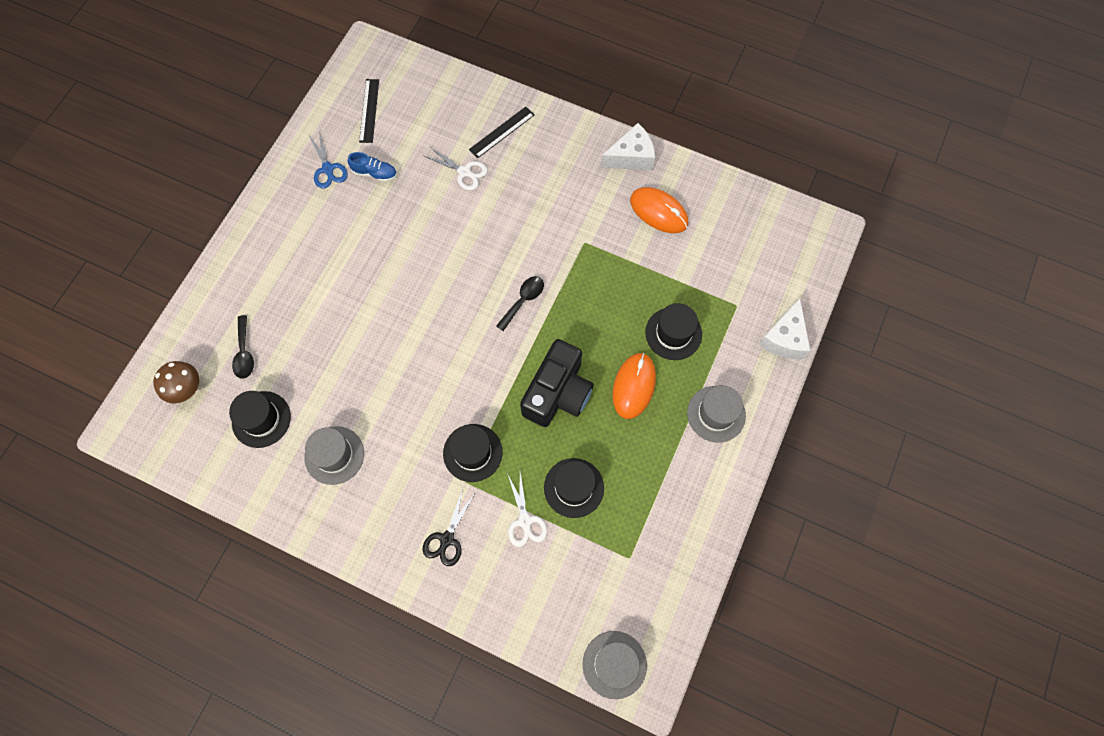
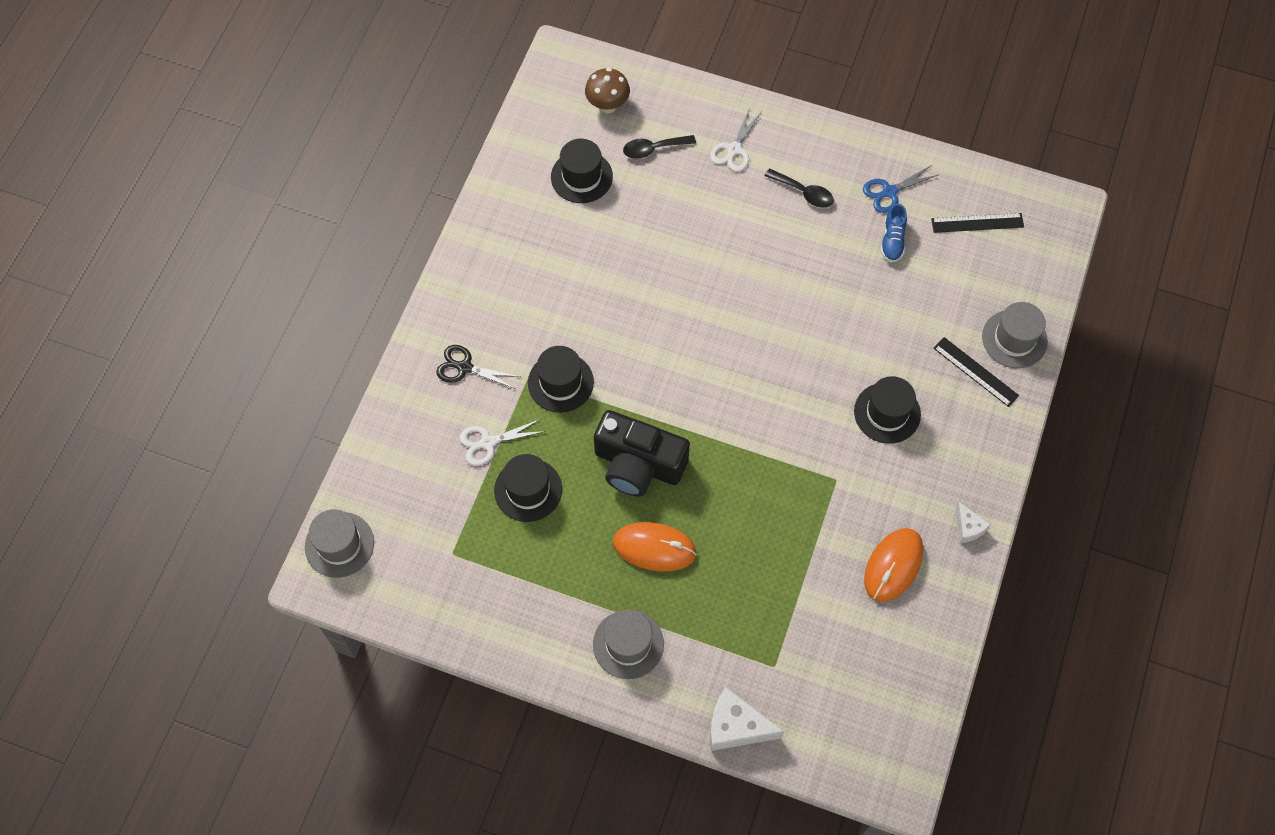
camera: 85 degrees right, 5 degrees down
(334, 455) = (548, 249): grey hat -> grey hat (1014, 339)
(464, 172) = (911, 336): white scissors -> white scissors (734, 149)
(523, 300) = (749, 417): black spoon -> black spoon (804, 192)
(631, 157) = (968, 528): white cheese -> white cheese, size x0.56
(673, 333) = (727, 590): black hat -> black hat (887, 413)

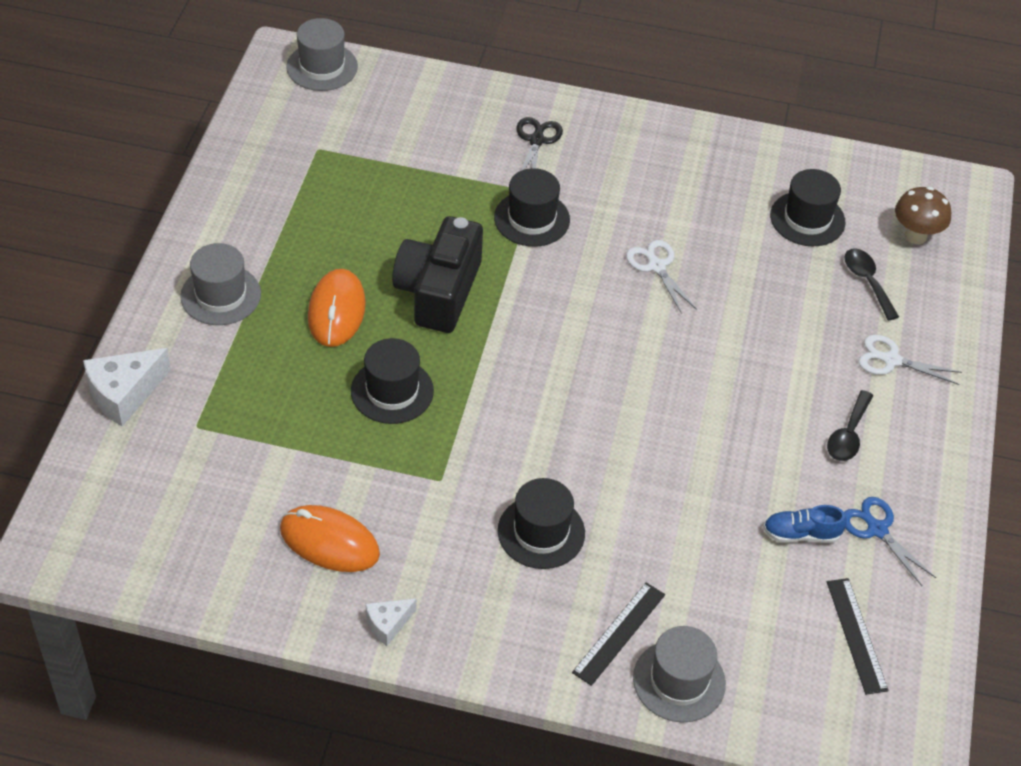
camera: 80 degrees right, 15 degrees down
(488, 442) = (449, 165): white scissors -> white scissors (656, 266)
(528, 490) = (397, 201): black hat -> black hat (392, 391)
(736, 726) = (124, 394): white cheese -> white cheese turned 135 degrees counterclockwise

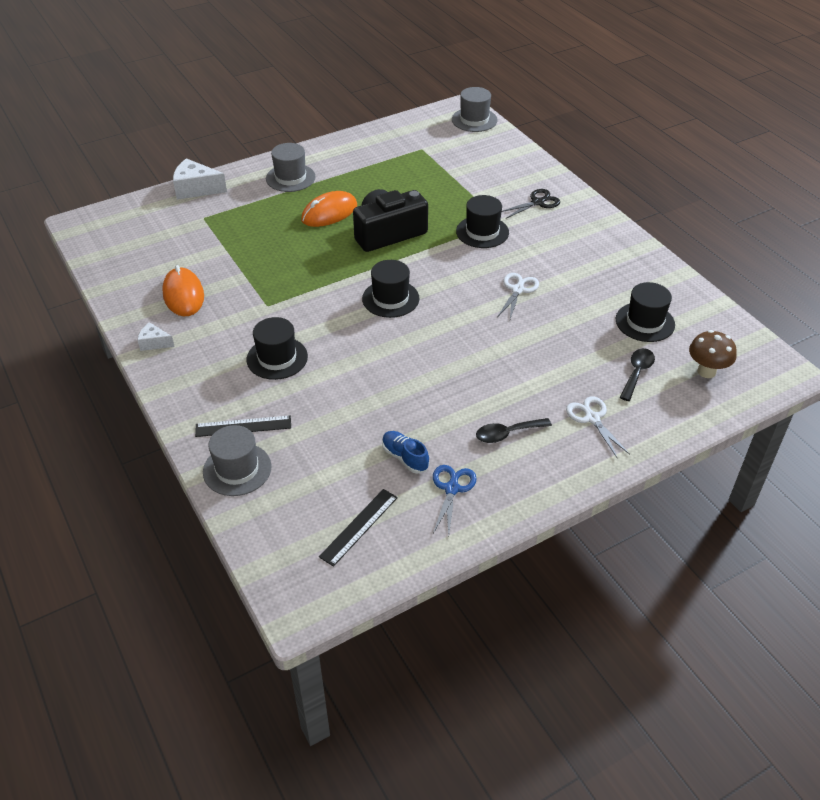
camera: 50 degrees right, 5 degrees down
(392, 391) = (303, 257): black hat -> black hat (390, 298)

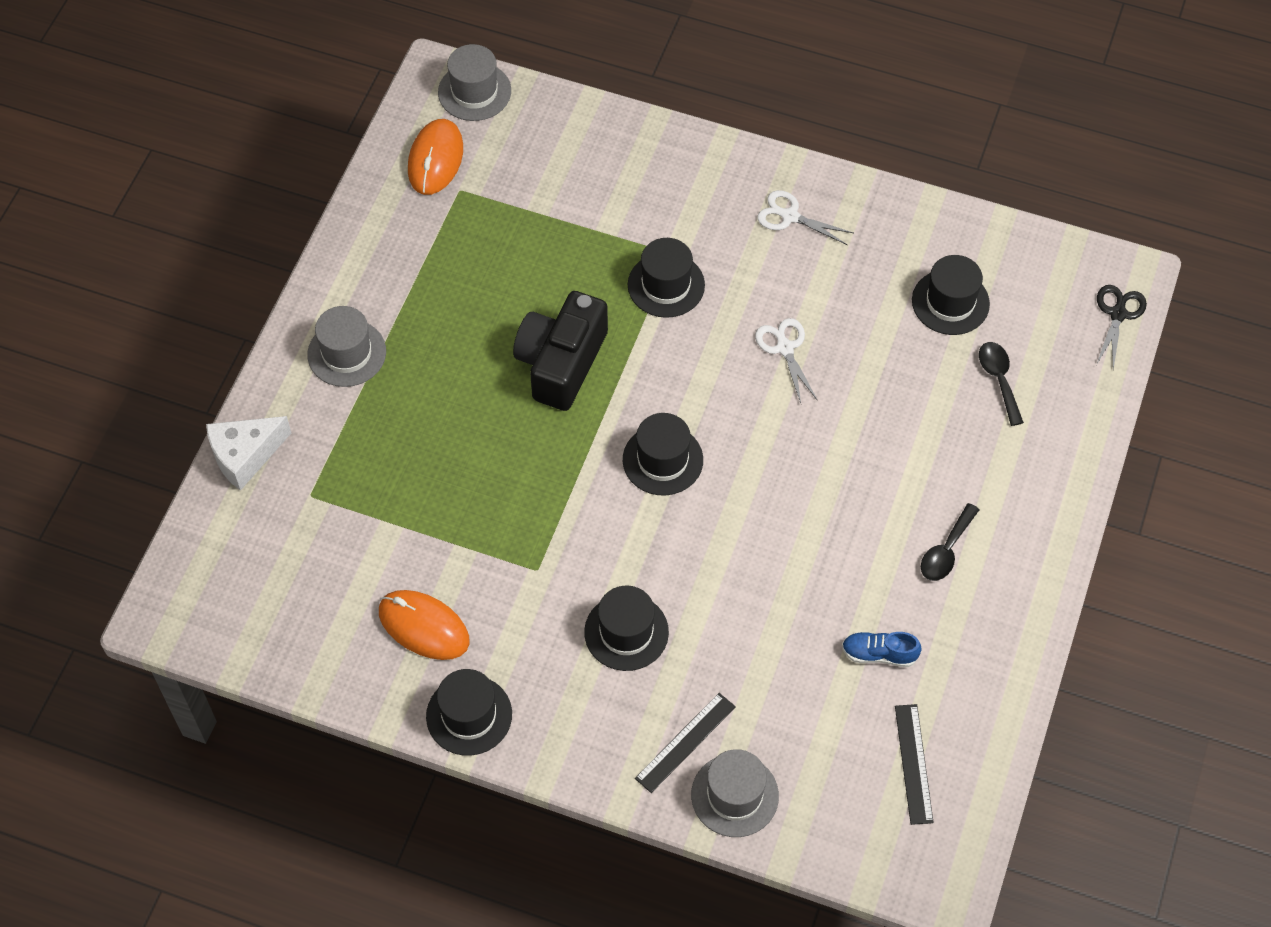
camera: 40 degrees left, 15 degrees up
(154, 343) = (469, 715): white cheese -> black hat
(329, 213) = (458, 378): orange mouse -> orange mouse (435, 159)
(452, 489) = (955, 655): blue scissors -> none
(537, 202) = (684, 192): black scissors -> black scissors (1118, 314)
(592, 418) = (1006, 471): white scissors -> white scissors (790, 216)
(706, 371) = (1060, 329): brown mushroom -> none

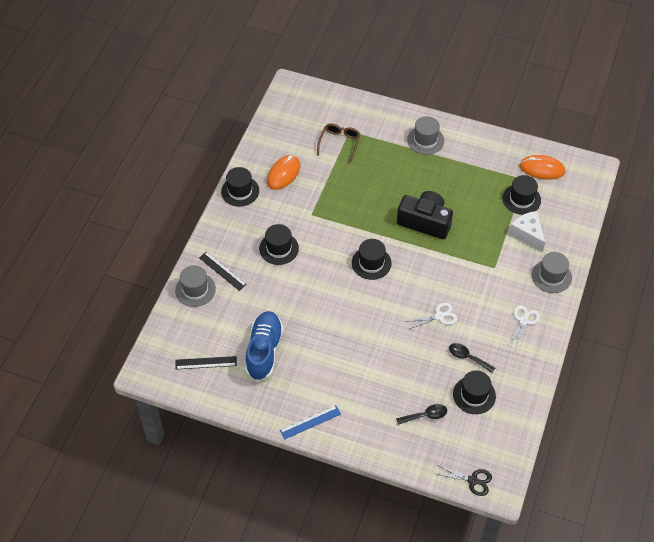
camera: 90 degrees right, 5 degrees down
(245, 455) = (369, 107): white cheese -> white cheese (527, 234)
(344, 515) = (339, 143): none -> brown glasses
(474, 92) = (587, 183): grey hat -> grey hat (551, 276)
(666, 285) = (474, 265): black hat -> black hat (521, 199)
(879, 654) = (264, 351): blue shoe -> blue shoe, size x2.03
(946, 551) = (321, 383): black spoon -> black spoon (467, 357)
(1030, 569) = (310, 422): none -> blue ruler

